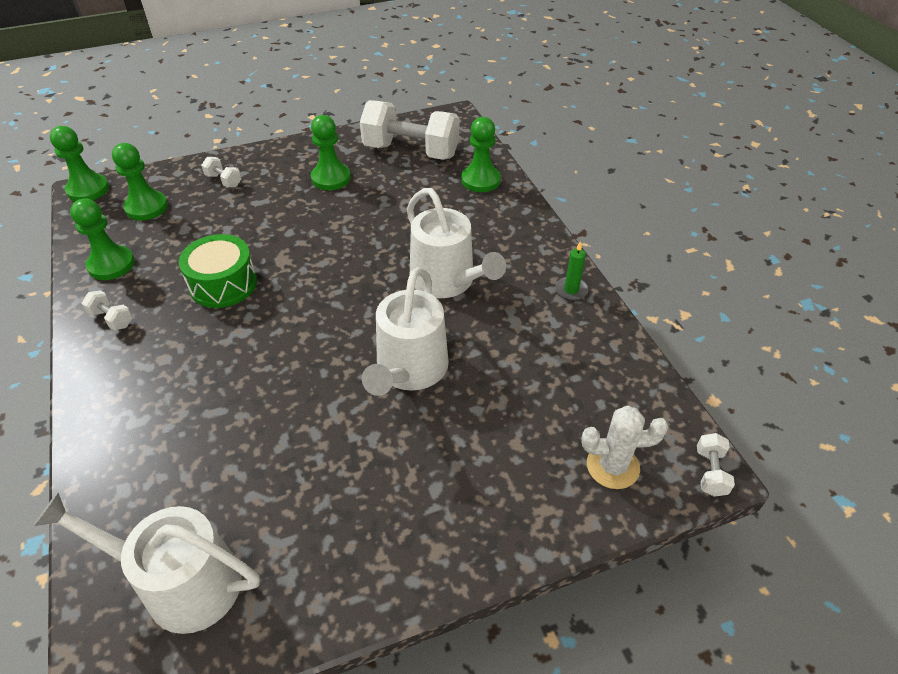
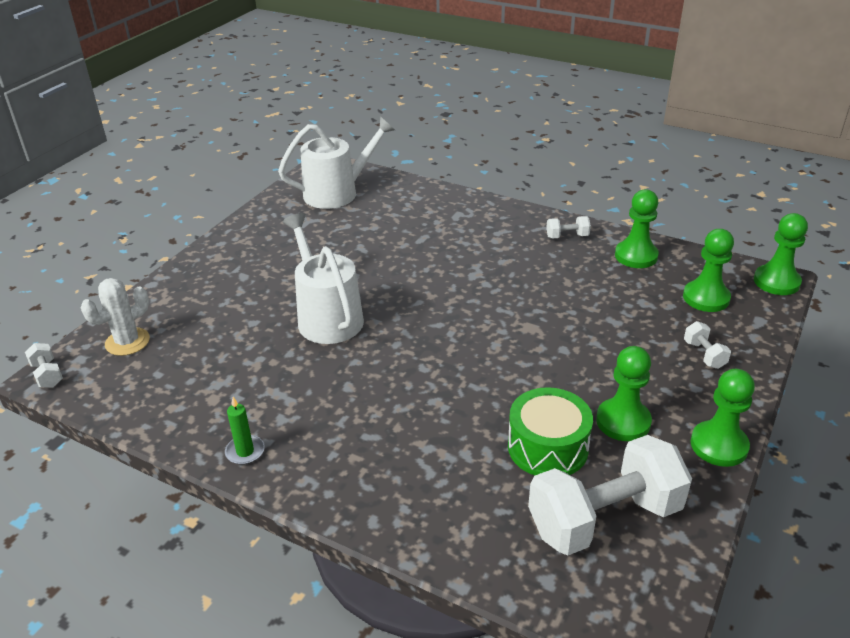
camera: 140 degrees right, 10 degrees down
(223, 284) = (540, 289): green drum -> green drum (547, 447)
(224, 180) = (704, 354): white dumbbell -> white dumbbell turned 75 degrees clockwise
(446, 281) = (372, 391): white watering can -> none
(480, 180) = (470, 531): green pawn -> green pawn (719, 445)

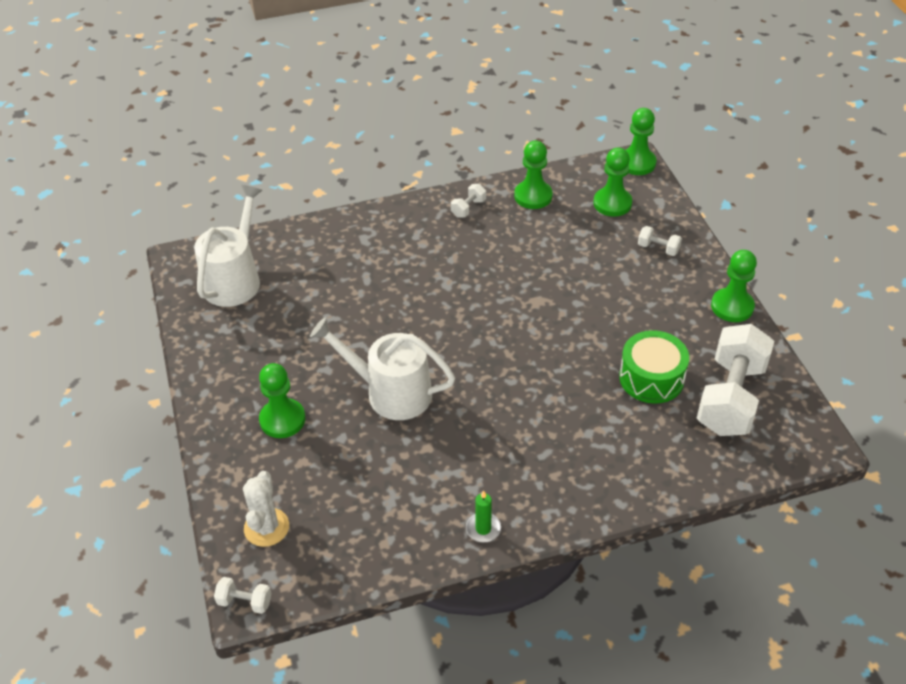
camera: 45 degrees left, 10 degrees up
(623, 421) = (669, 329): green pawn -> green pawn (282, 420)

